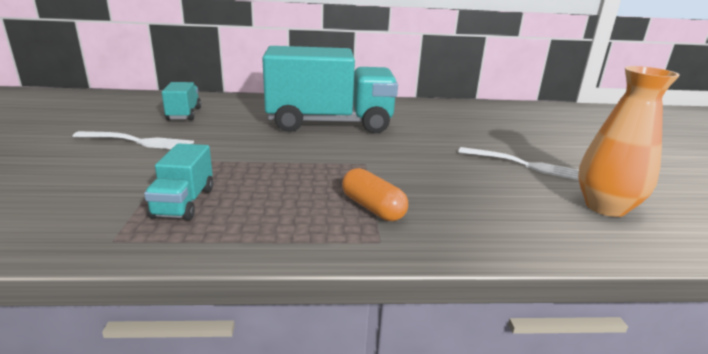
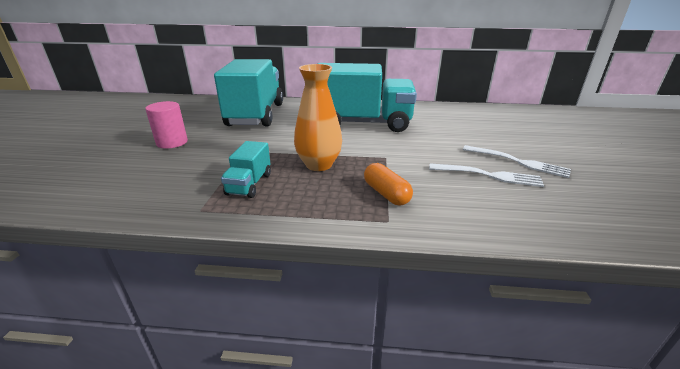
camera: 10 degrees right, 5 degrees up
(62, 151) = (172, 142): none -> pink cylinder
(137, 141) = (222, 136): white fork -> white fork (488, 175)
(184, 114) = (256, 115): turquoise truck -> turquoise truck, size x2.25
(605, 207) = (582, 201): orange vase -> orange vase (319, 165)

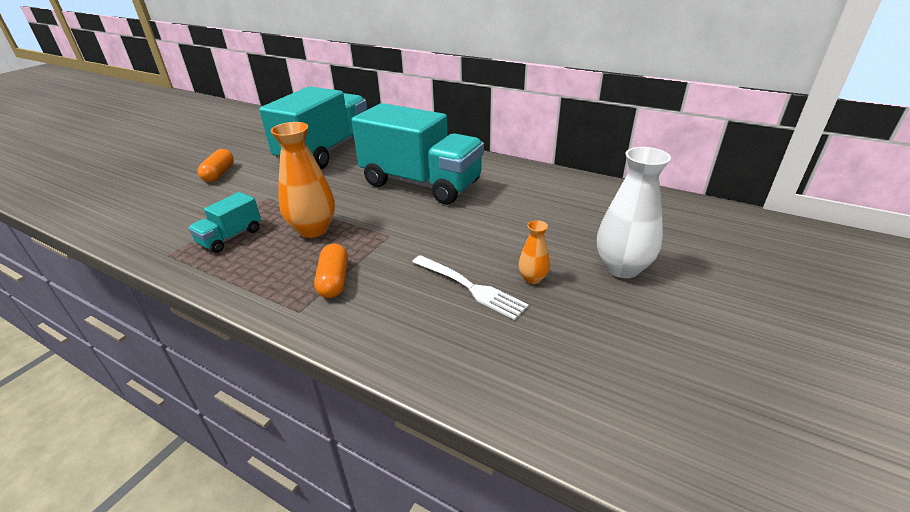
camera: 25 degrees right, 5 degrees up
(172, 142) = (219, 174): pink cylinder -> orange capsule
(518, 162) = (532, 278): white fork -> orange vase
(557, 146) = (622, 268): none -> white vase

